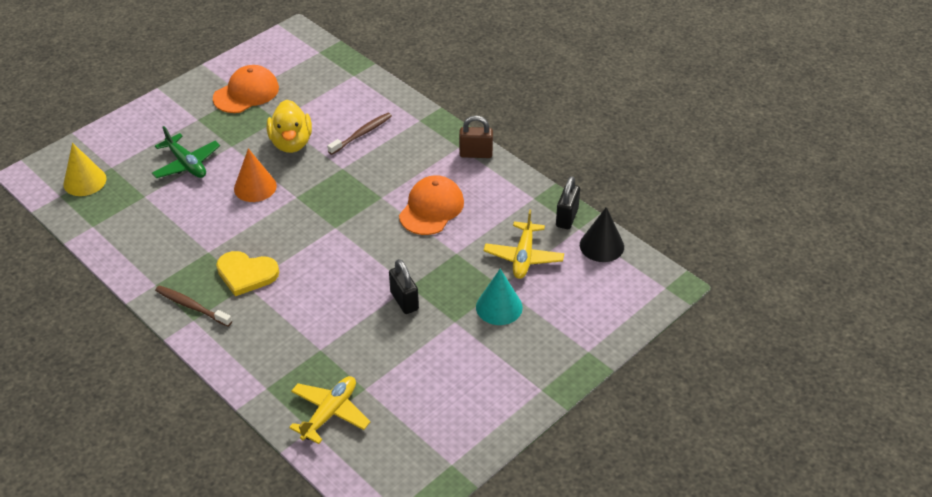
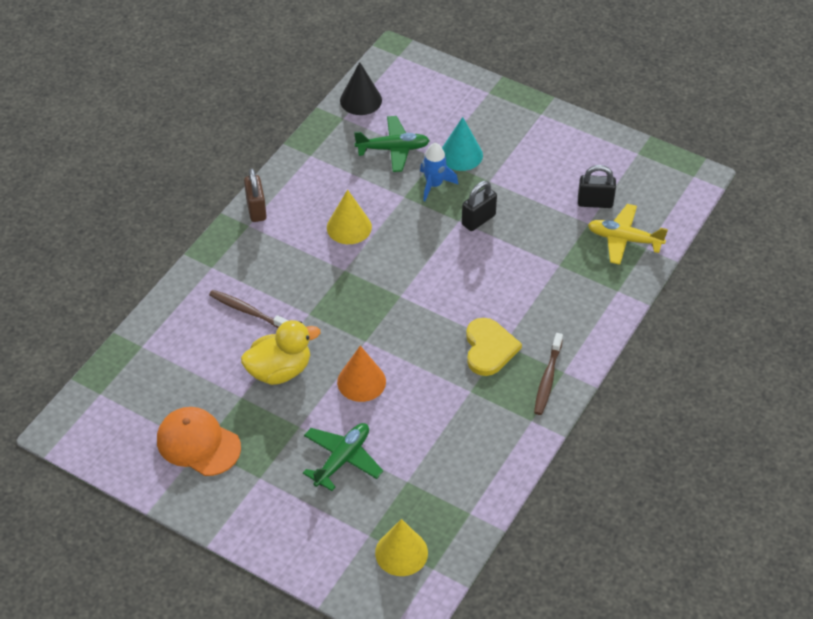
camera: 105 degrees left, 5 degrees up
(431, 208) = (349, 227): orange cap -> yellow cone
(464, 277) = (434, 185): none -> blue rocket
(523, 257) = (393, 149): yellow plane -> green plane
(567, 218) = (331, 128): black padlock -> black padlock (595, 202)

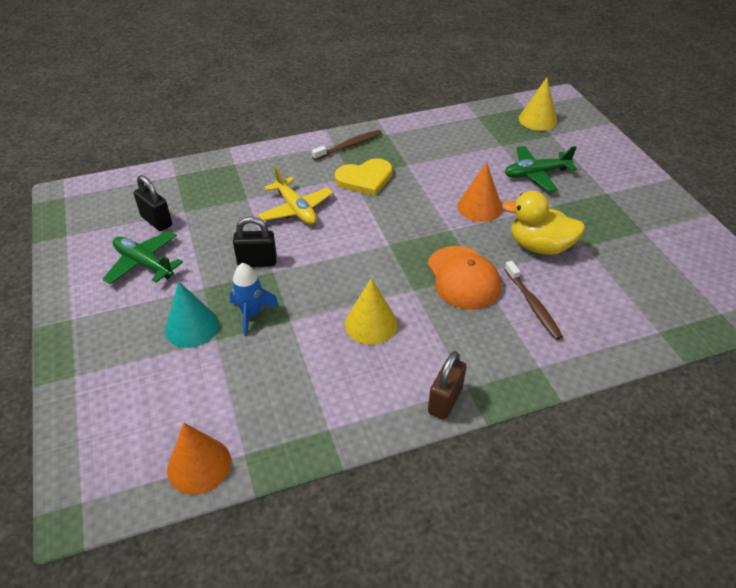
camera: 140 degrees left, 5 degrees down
(198, 443) = (644, 234): orange cap -> orange cap (463, 278)
(360, 100) = (199, 465): black cone -> orange cone
(393, 149) = (241, 376): green plane -> green plane (144, 263)
(489, 348) = (365, 179): yellow heart -> yellow heart turned 150 degrees counterclockwise
(624, 239) = (180, 187): yellow plane -> yellow plane (296, 209)

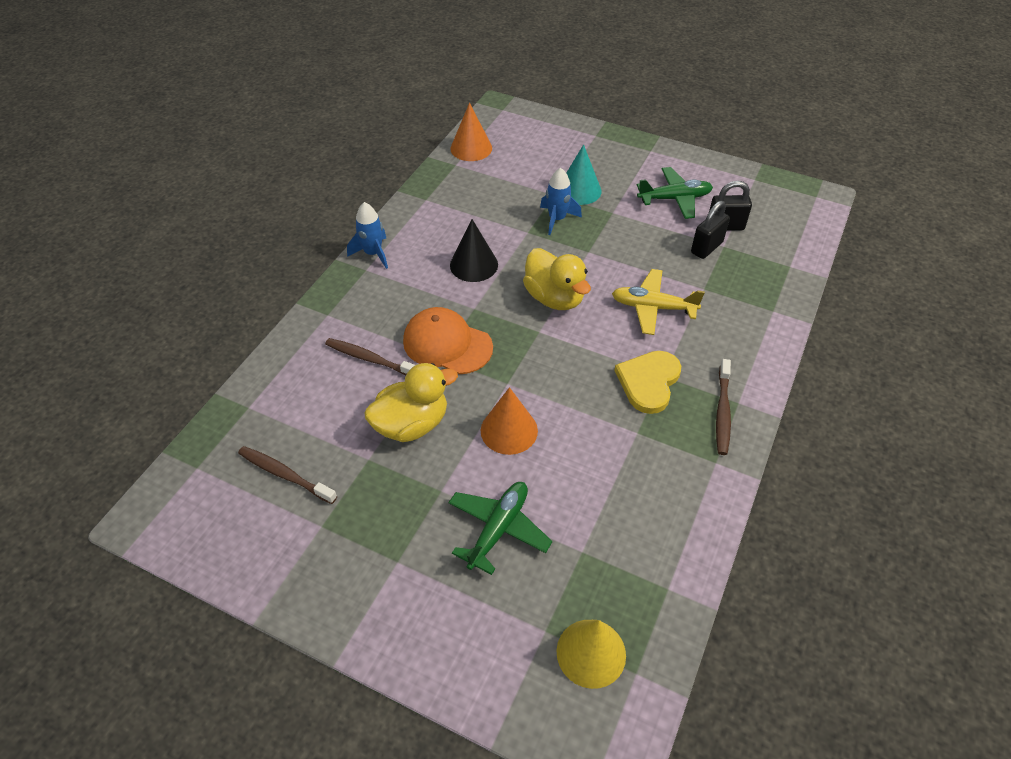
camera: 135 degrees right, 5 degrees up
(257, 262) = (609, 249): black padlock -> black padlock (706, 247)
(347, 257) = (554, 298): none -> yellow duck
(371, 324) = (474, 265): yellow cone -> black cone
(445, 401) = (373, 253): brown padlock -> blue rocket
(653, 270) = (285, 475): none -> brown toothbrush

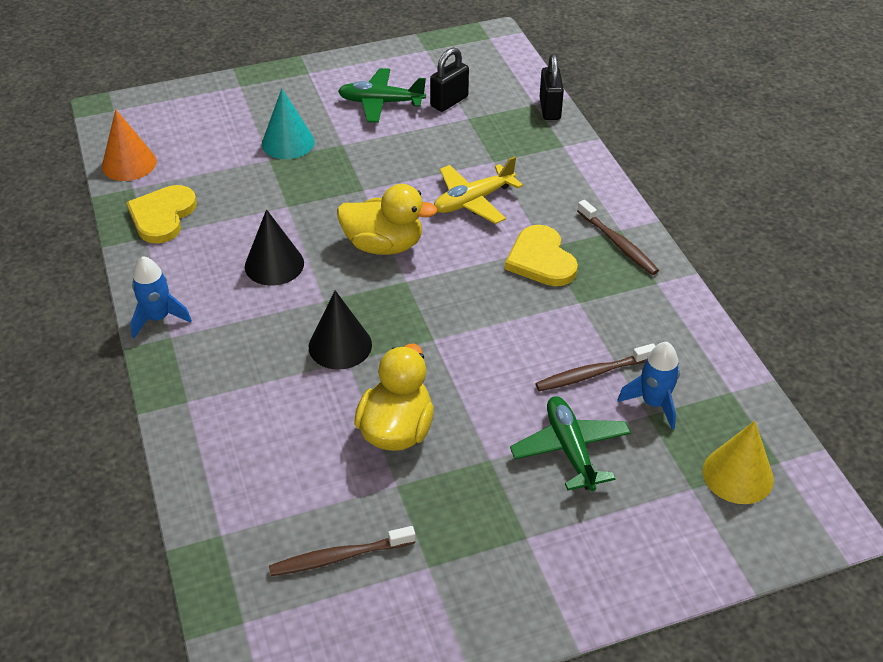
camera: 45 degrees left, 5 degrees down
(370, 359) = (285, 407): brown toothbrush -> brown toothbrush (593, 374)
(447, 344) = (340, 345): orange cap -> black cone
(450, 192) = (162, 216): none -> yellow heart
(509, 430) = (483, 373): orange cone -> none
(557, 219) = (300, 179): blue rocket -> blue rocket (653, 403)
(674, 199) = (381, 103): green plane -> green plane turned 120 degrees counterclockwise
(706, 247) = (456, 127): black padlock -> black padlock (550, 109)

